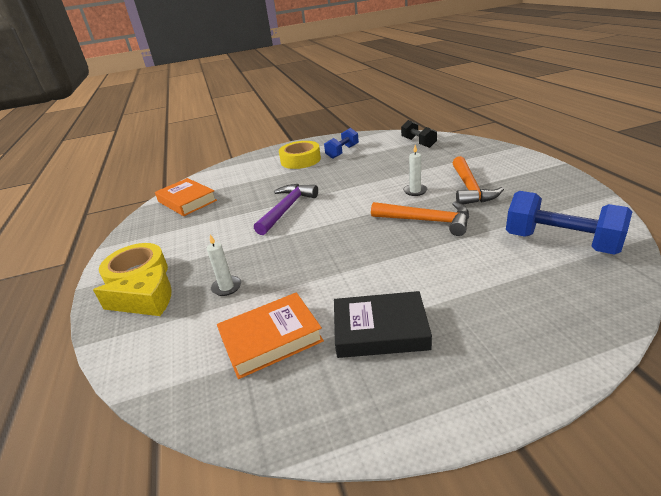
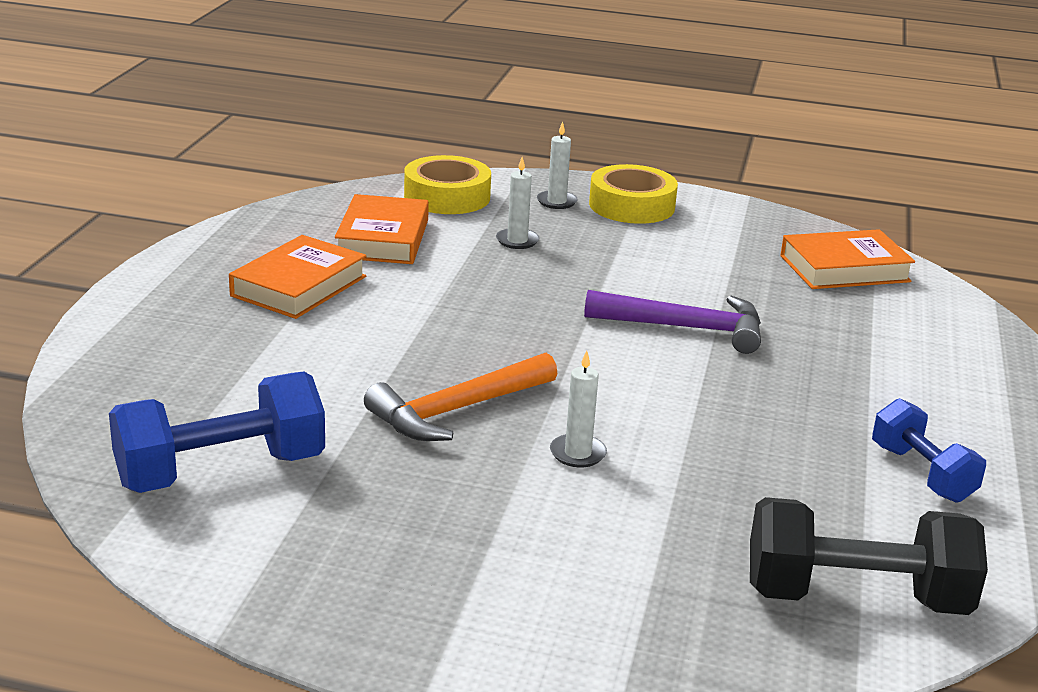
camera: 115 degrees right, 5 degrees down
(147, 302) = (556, 202): yellow cheese -> white candle
(287, 209) = (686, 328): purple hammer -> purple hammer turned 45 degrees counterclockwise
(300, 160) = (930, 411): yellow tape -> yellow tape (447, 197)
(380, 330) = (299, 286): black book -> orange book
(418, 142) = (855, 597): black dumbbell -> black dumbbell, size x1.61
(470, 188) = (498, 509): orange hammer -> none

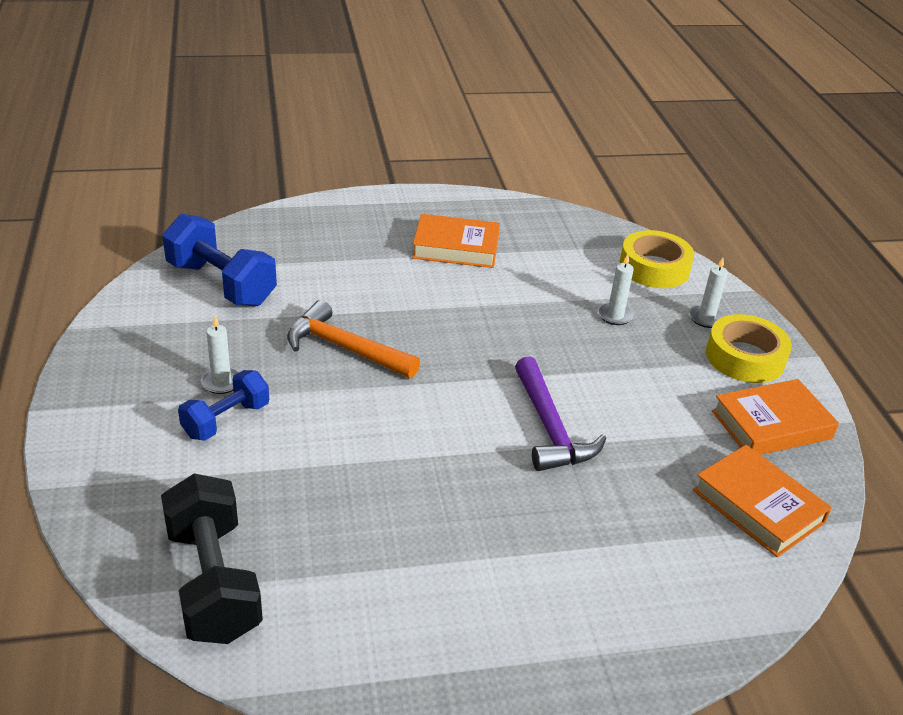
camera: 65 degrees right, 10 degrees up
(382, 239) = (556, 259): orange book -> orange book (771, 424)
(577, 453) = (324, 411): white candle -> white candle (221, 382)
(922, 473) = (412, 603): blue dumbbell -> blue dumbbell (226, 420)

